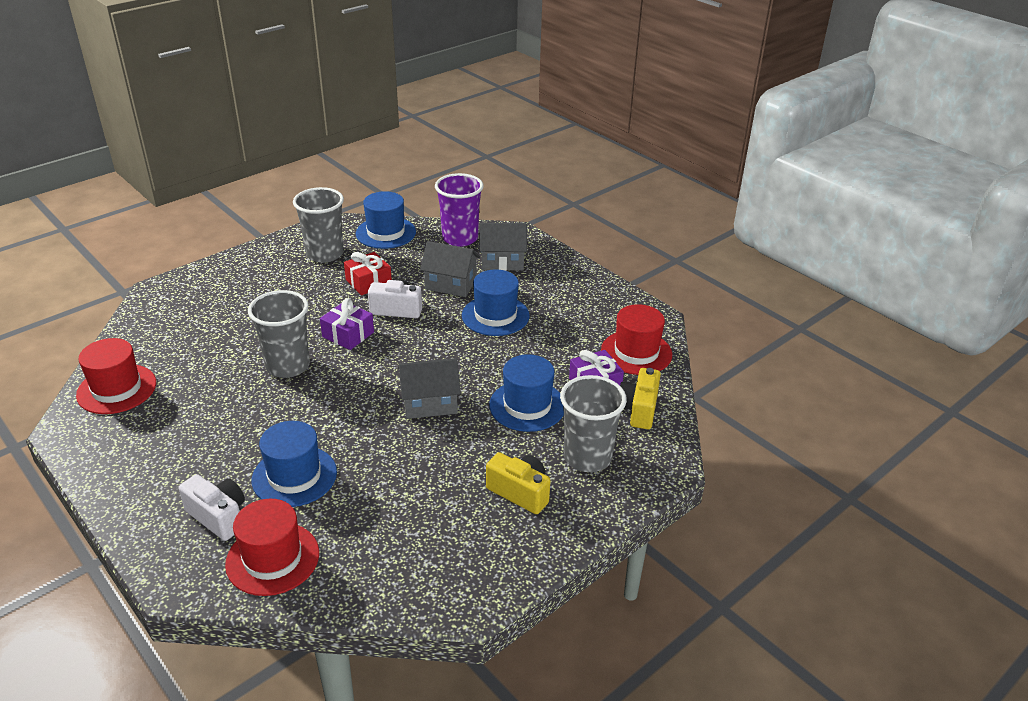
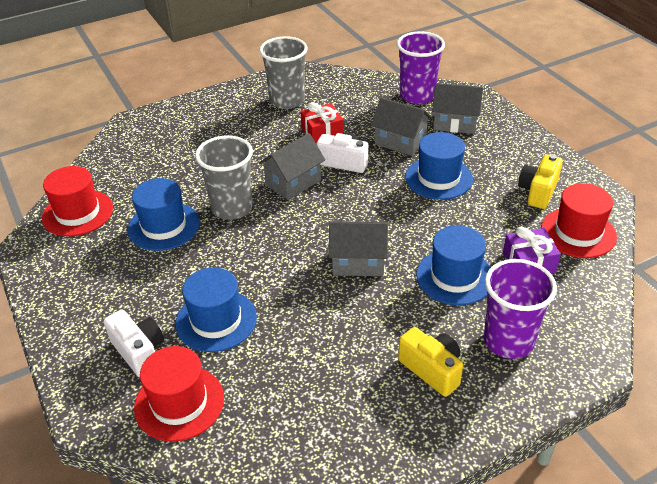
camera: 15 degrees right, 5 degrees up
(348, 334) = (293, 182): purple gift -> grey house
(386, 233) = (347, 85): blue hat -> blue hat (164, 226)
(587, 457) = (508, 341): grey cup -> purple cup
(639, 409) = (571, 295): yellow camera -> yellow camera (538, 192)

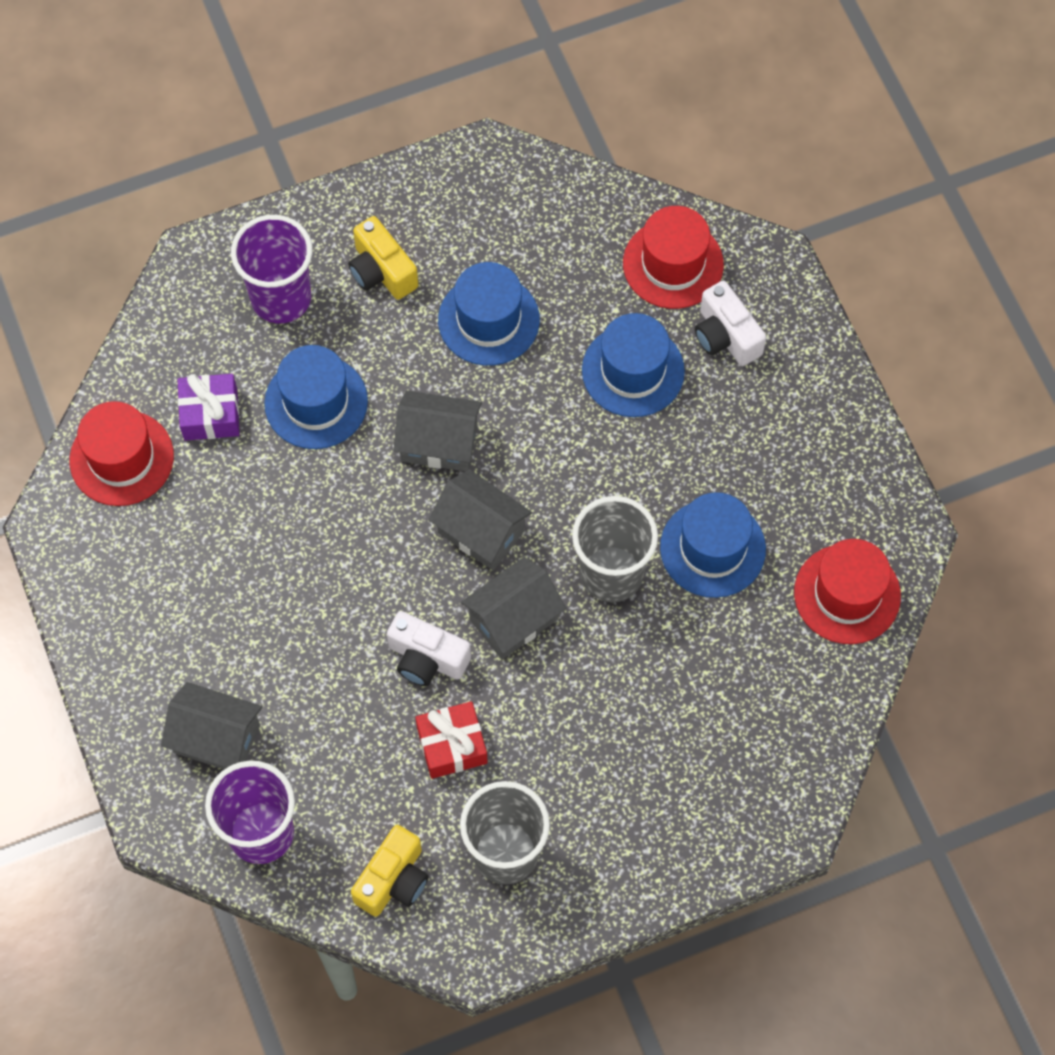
camera: 175 degrees left, 25 degrees up
(400, 142) = (323, 699): grey house -> grey house (481, 531)
(438, 178) = (284, 599): blue hat -> blue hat (488, 320)
(538, 192) = (143, 548): yellow camera -> yellow camera (393, 880)

